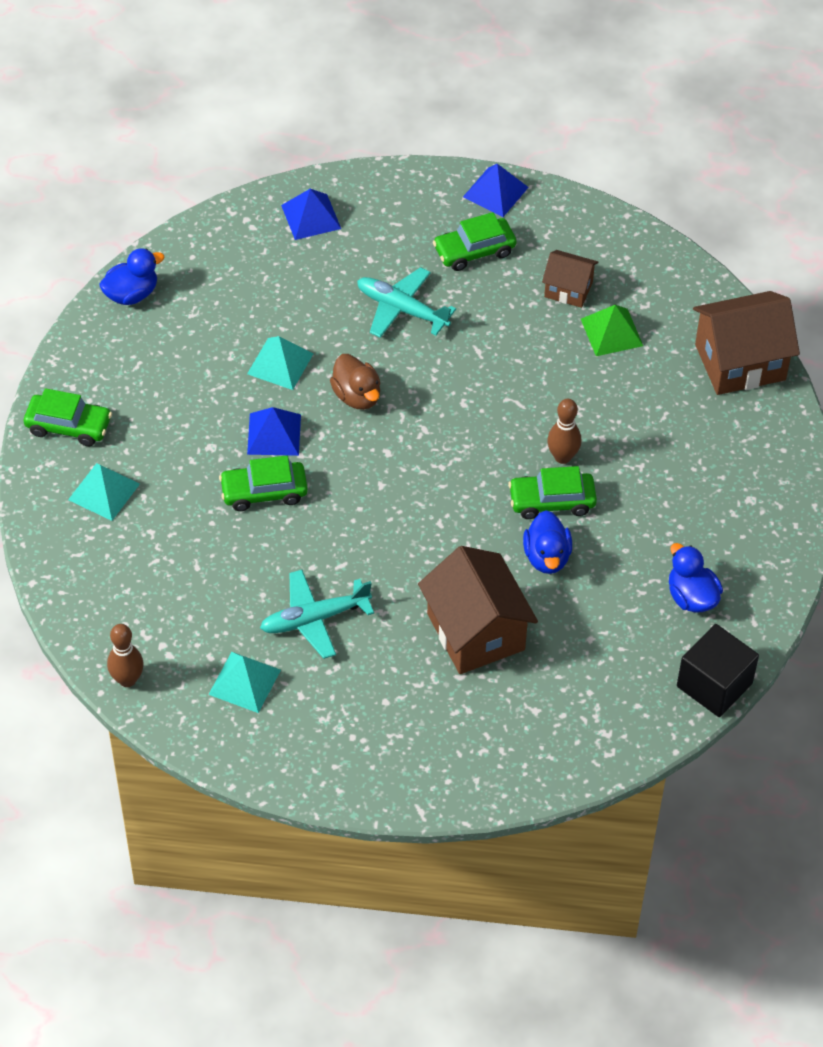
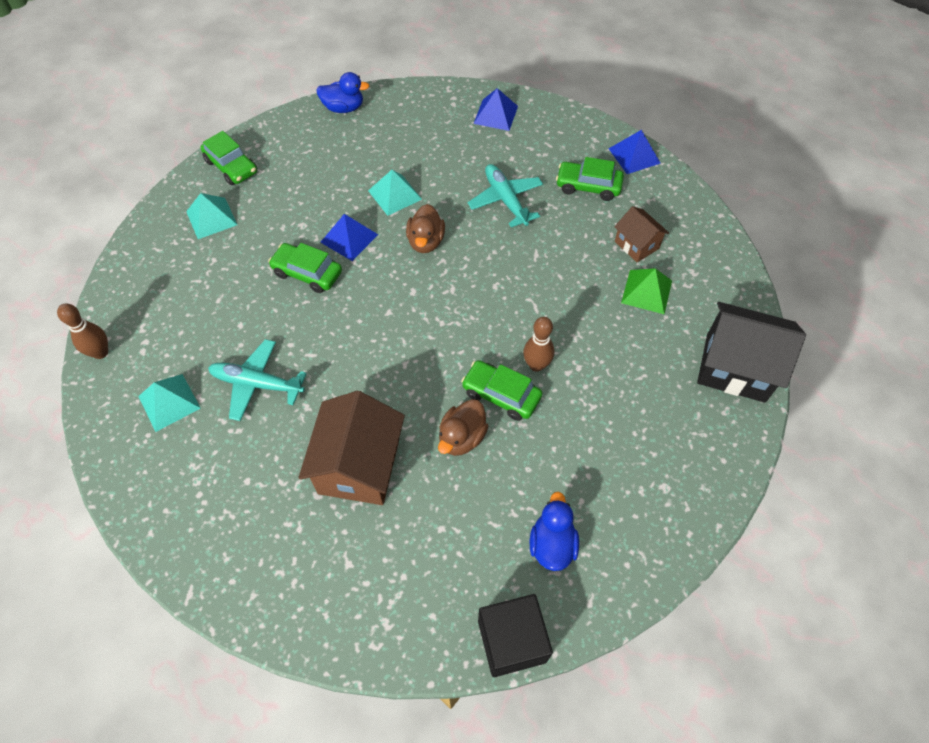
camera: 35 degrees right, 5 degrees up
(547, 557) = (462, 437): blue duck -> brown duck
(740, 362) = (735, 367): brown house -> black house

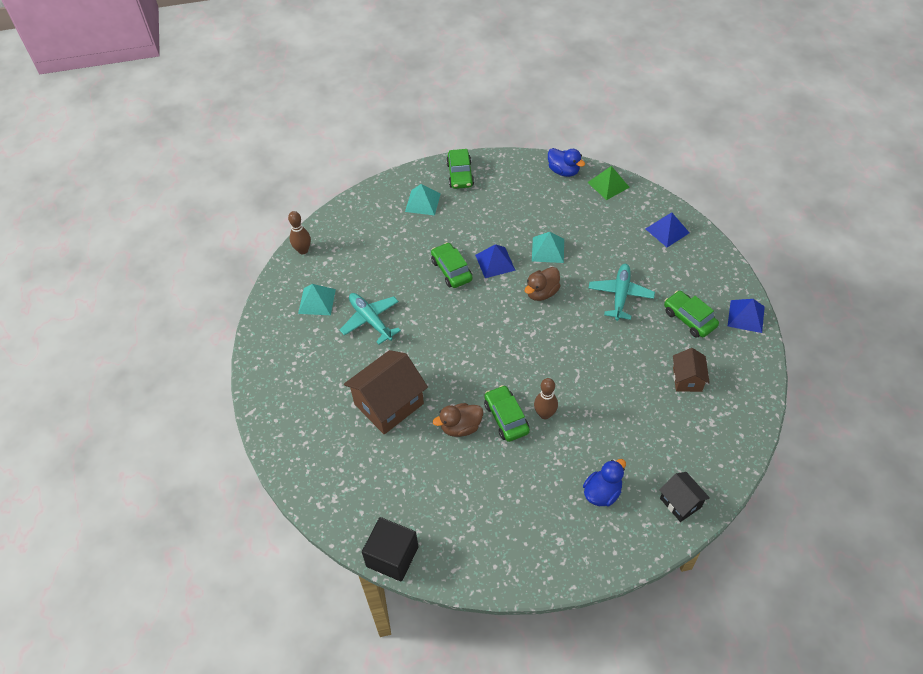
camera: 40 degrees right, 5 degrees down
(552, 544) = (460, 523): blue duck -> blue duck (602, 493)
(646, 291) = (664, 414): green pyramid -> green pyramid (608, 184)
(735, 367) = (680, 503): black house -> black house, size x0.55

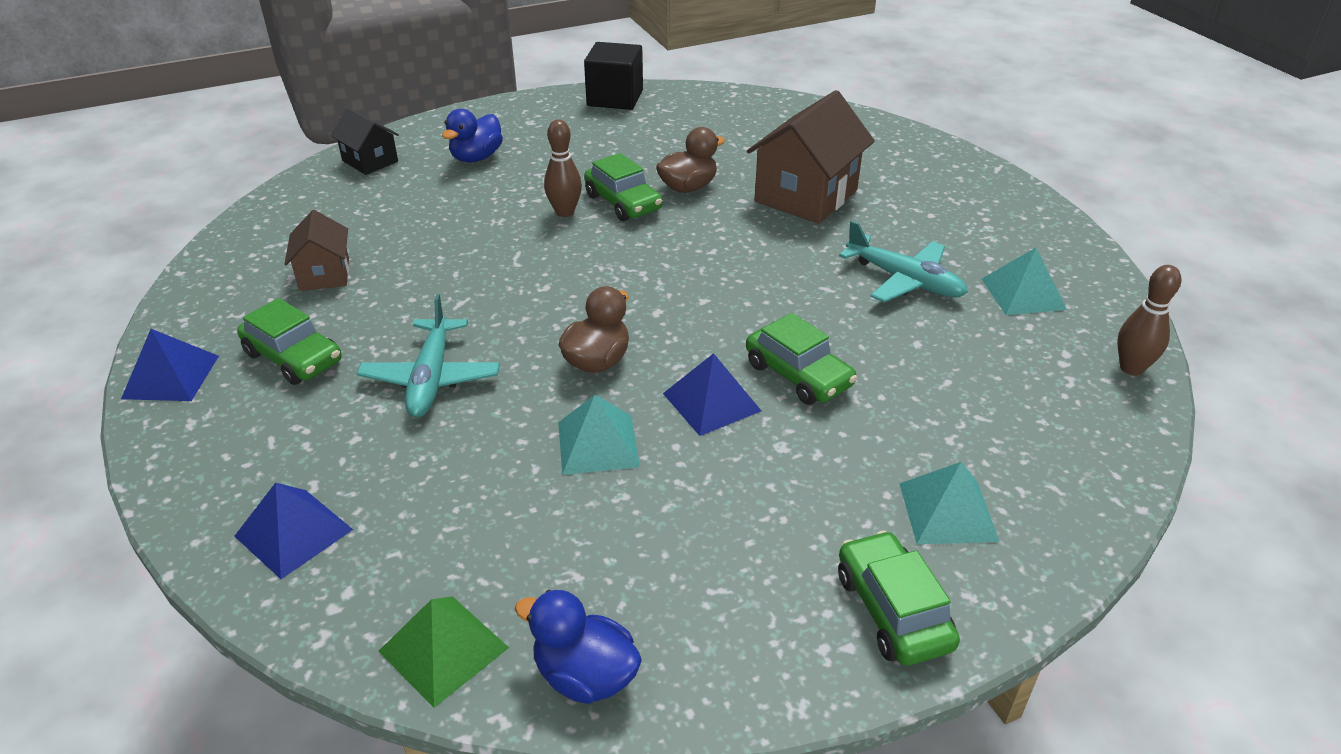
camera: 165 degrees right, 15 degrees down
(392, 556) = (726, 94): black cube -> black cube (615, 98)

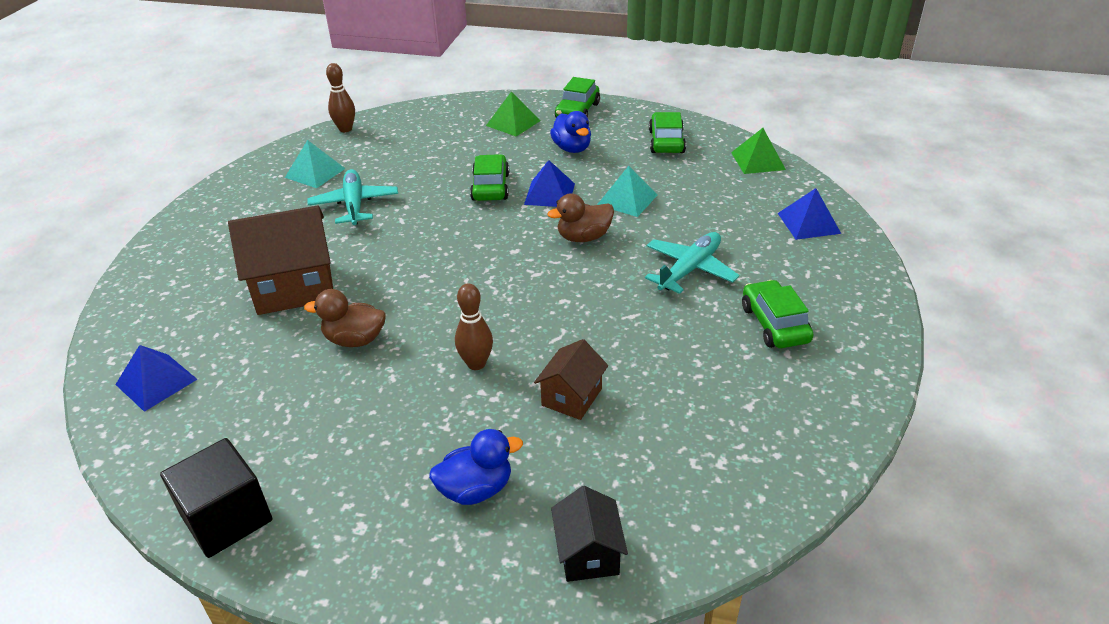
camera: 140 degrees left, 0 degrees up
(171, 377) = (870, 348): blue pyramid -> blue pyramid (156, 382)
(324, 274) = (719, 394): brown house -> brown house (571, 397)
(585, 676) = (708, 136): blue duck -> blue duck (572, 148)
(623, 202) = (421, 350): green car -> green car (666, 142)
(948, 511) = (513, 123): turquoise pyramid -> green pyramid

